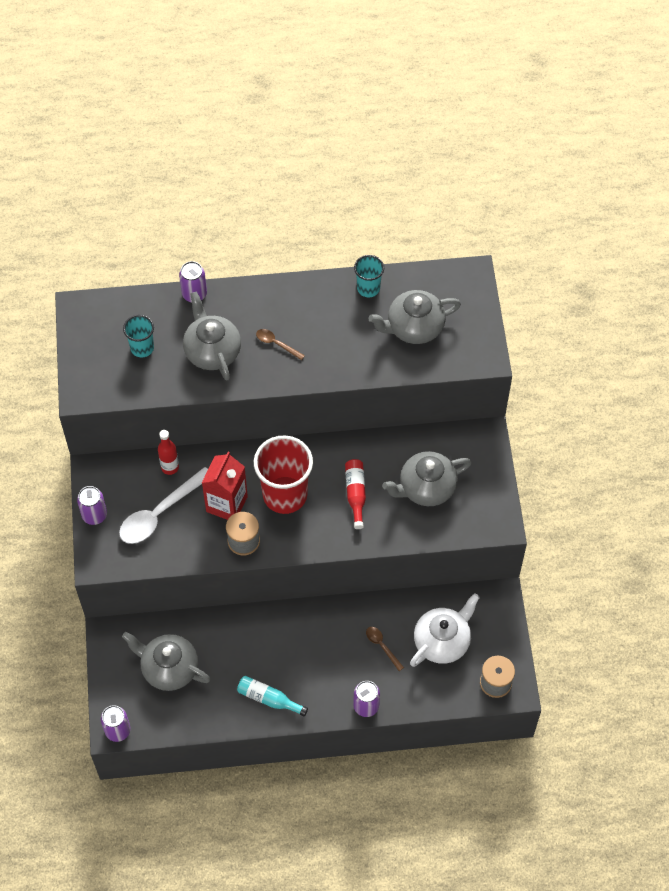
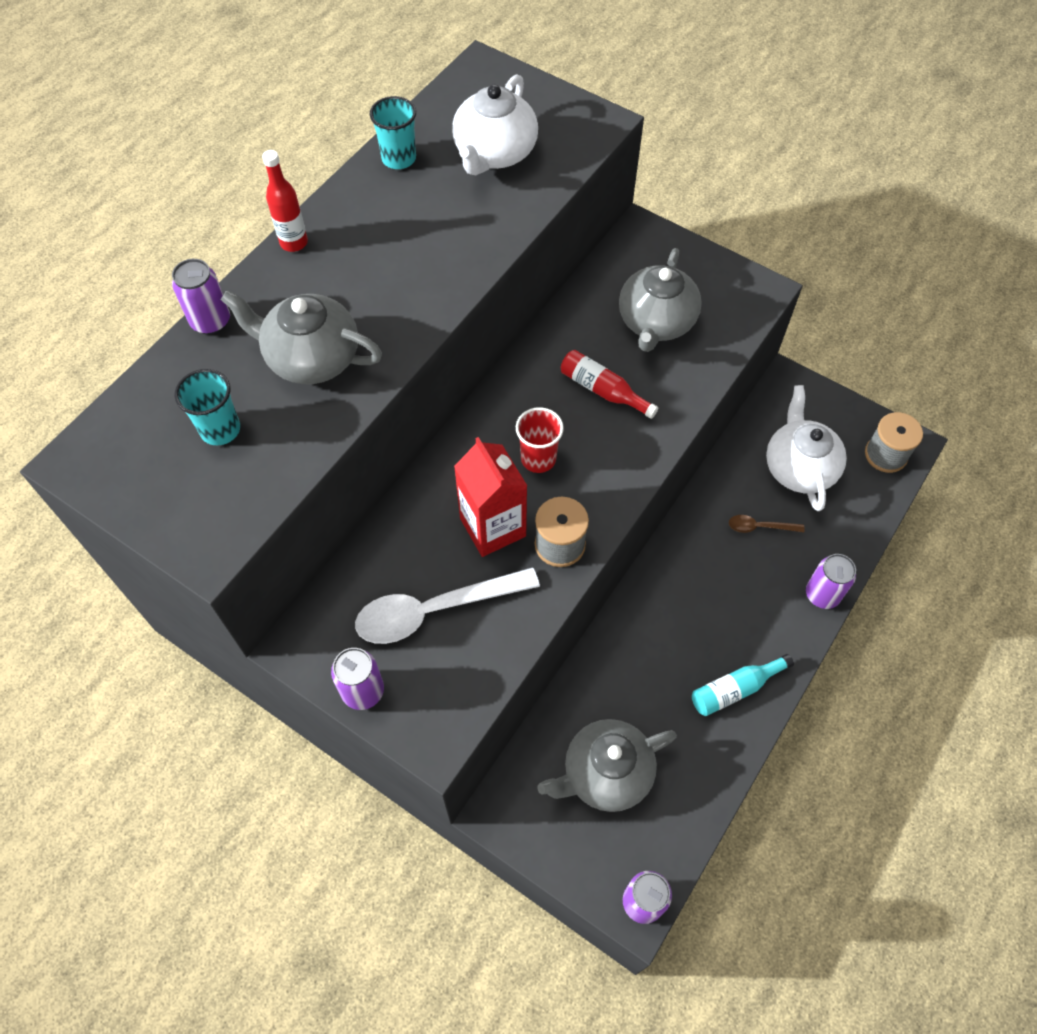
camera: 50 degrees left, 0 degrees up
(160, 513) = (434, 610): white spoon -> white spoon turned 75 degrees clockwise
(170, 467) = (382, 553): red bottle -> red bottle (294, 243)
(276, 344) = (375, 288): brown spoon -> none
(285, 495) = (538, 459): red cup -> red cup, size x0.52
(414, 327) = (494, 153): grey teapot -> white teapot

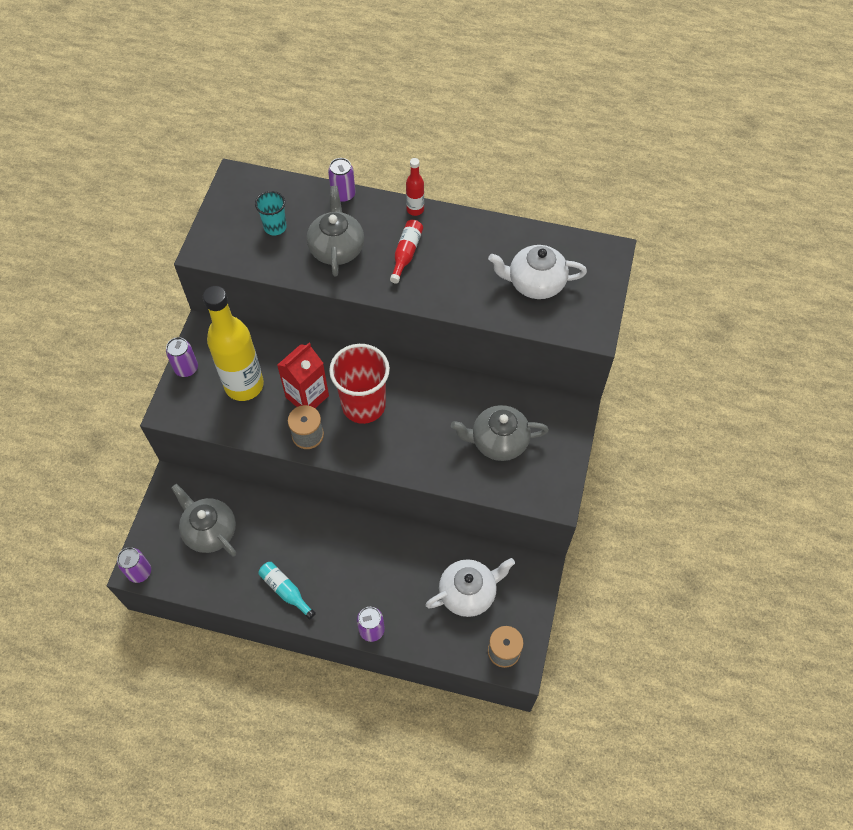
camera: 70 degrees right, 0 degrees up
(399, 158) = (506, 235): turquoise cup -> none
(434, 610) = (244, 385): white spoon -> yellow bottle
(538, 459) = (363, 405): red cup -> red cup, size x1.91
(603, 390) = (429, 426): red bottle -> red bottle (406, 253)
(759, 527) = (410, 577): brown spoon -> none

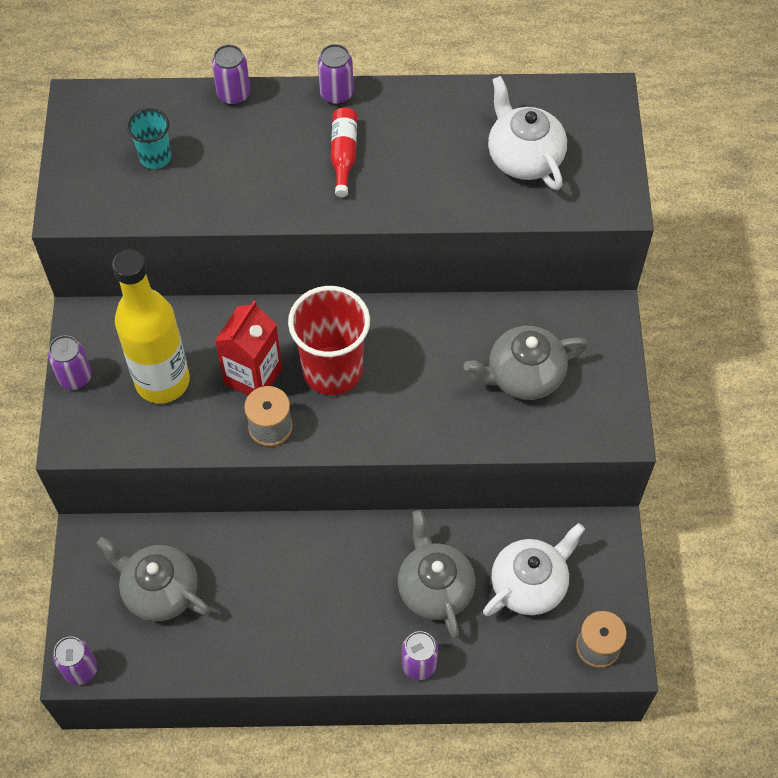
camera: 15 degrees left, 0 degrees up
(285, 590) = (288, 643): turquoise bottle -> none
(336, 248) = (248, 168): grey teapot -> grey teapot (434, 588)
(415, 209) = (336, 94): red bottle -> purple can
(535, 283) = (524, 157): white teapot -> white teapot turned 75 degrees clockwise

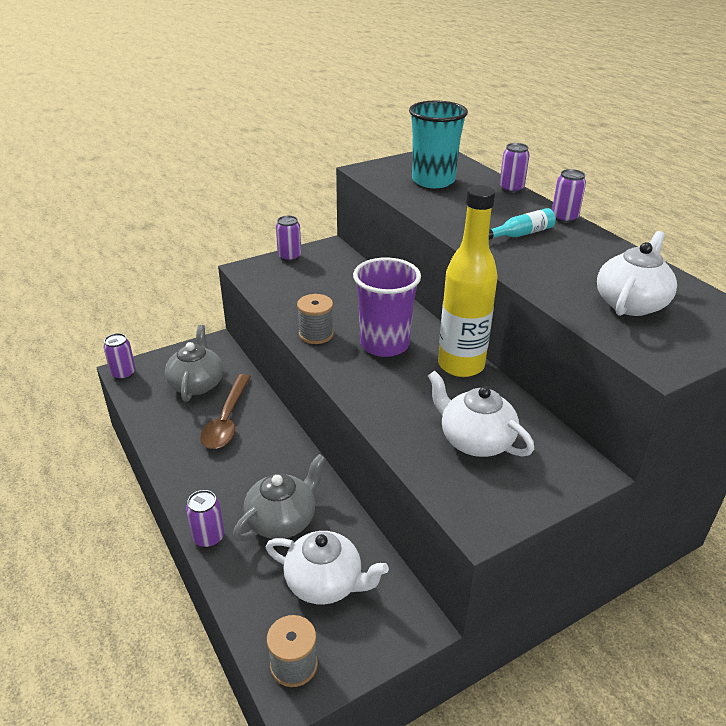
camera: 60 degrees right, 25 degrees down
(155, 157) = (433, 181): turquoise cup -> turquoise cup, size x1.91
(162, 381) = (313, 284): yellow bottle -> yellow bottle (461, 365)
(250, 582) = (227, 420): none -> brown spoon
(253, 376) = (348, 315): red carton -> none
(332, 370) = (384, 344): red cup -> purple cup
(343, 155) = (521, 234): red bottle -> turquoise bottle
(523, 375) = (475, 440): grey teapot -> white teapot

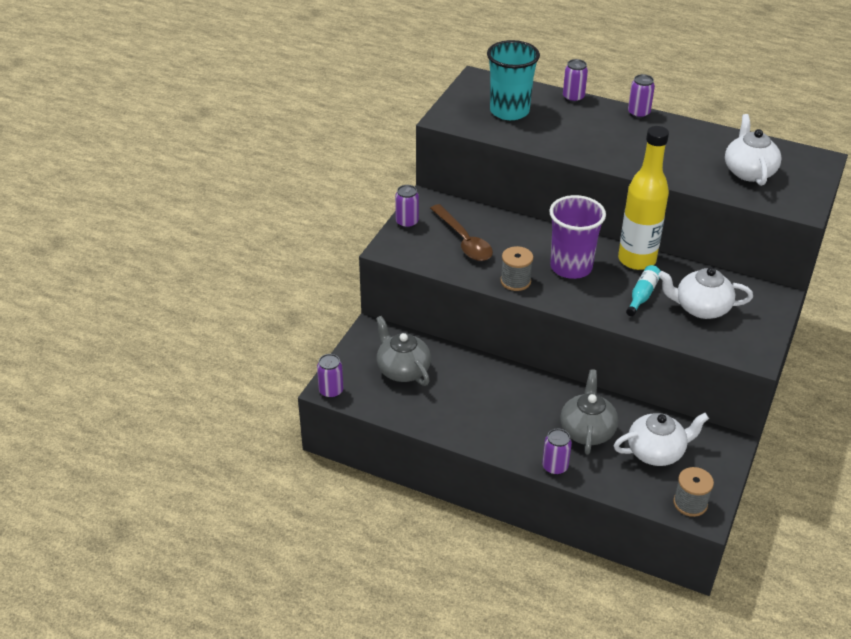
camera: 35 degrees left, 5 degrees up
(227, 420) = (463, 385): brown spoon -> brown spoon (464, 240)
(521, 234) = (628, 140): turquoise bottle -> turquoise bottle (642, 295)

